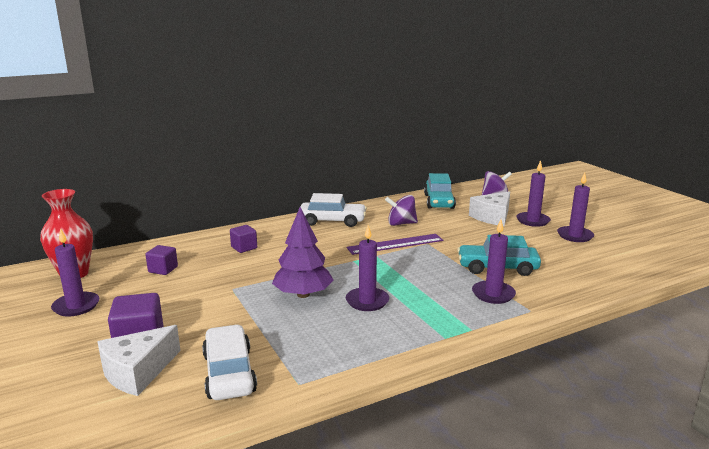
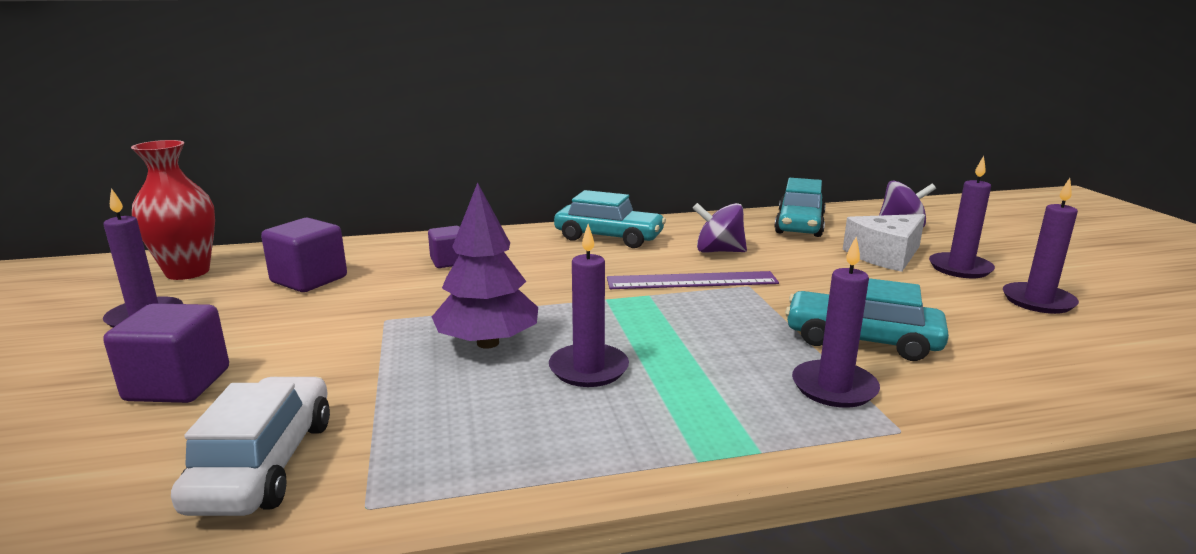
camera: 15 degrees right, 0 degrees up
(138, 372) = (128, 436): white cheese -> none
(163, 269) = (309, 280): purple cube -> purple cube, size x1.60
(332, 221) = (609, 237): white car -> turquoise car

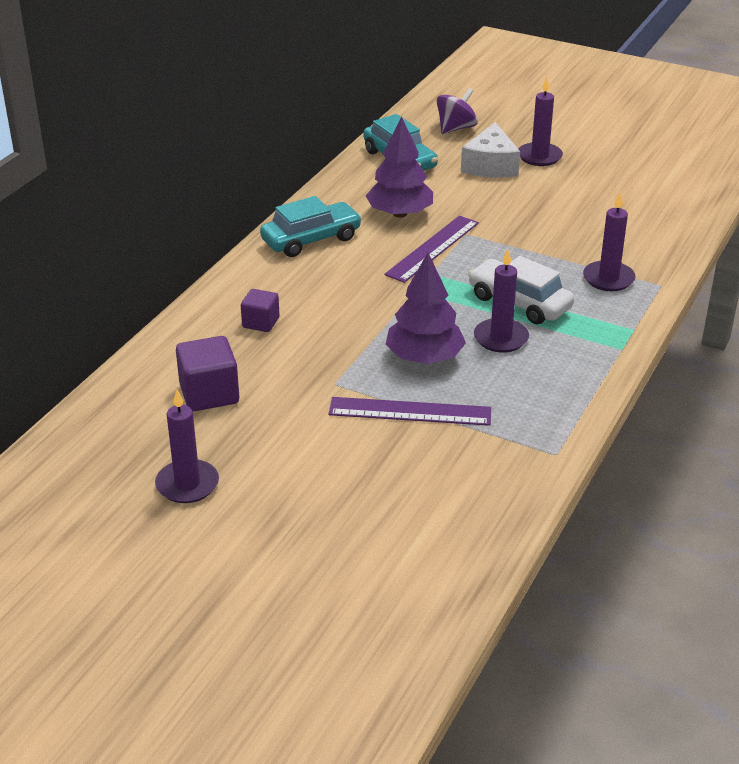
camera: 50 degrees left, 15 degrees up
(178, 384) = (337, 488): purple cube -> none
(187, 272) = (101, 448): red vase -> none
(264, 464) = (480, 475): white car -> white car (519, 302)
(370, 371) = (410, 412): none -> purple ruler
(718, 251) = (400, 214): purple spinning top -> purple tree
(861, 340) = (576, 242): turquoise car -> none
(1038, 301) = (604, 165): purple candle -> none

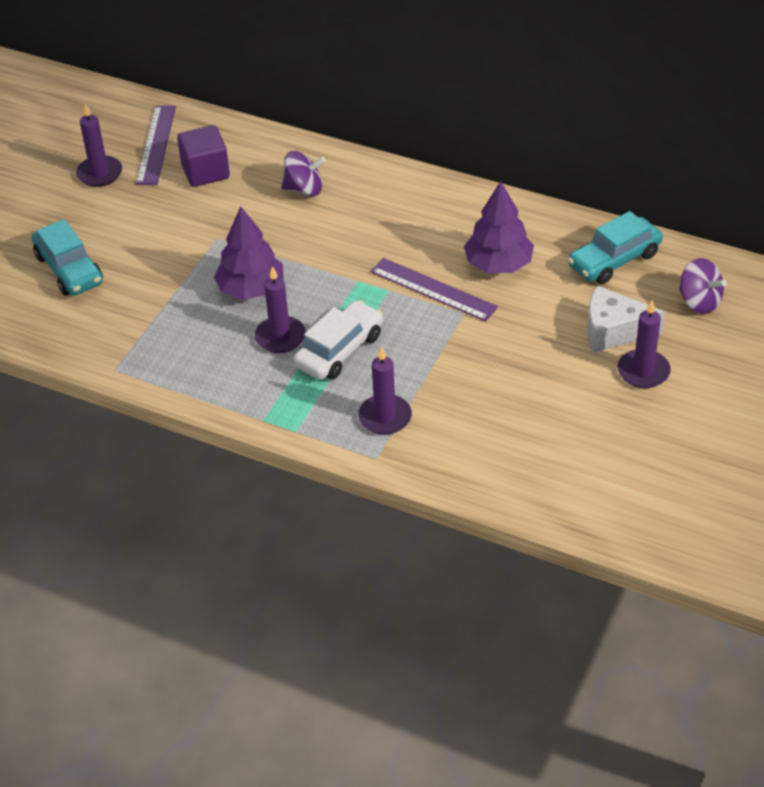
camera: 90 degrees right, 10 degrees up
(261, 322) = (304, 189): purple cube -> purple spinning top
(311, 240) = (442, 208): turquoise car -> turquoise car (69, 269)
(410, 412) = (176, 282): purple ruler -> purple ruler (156, 145)

